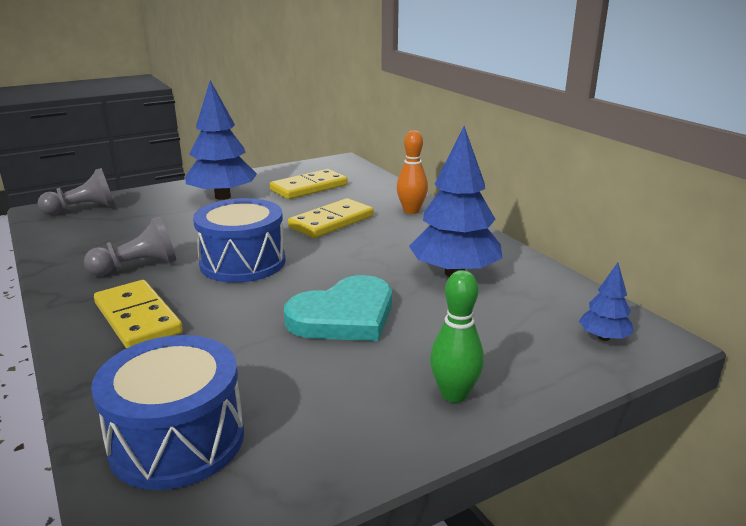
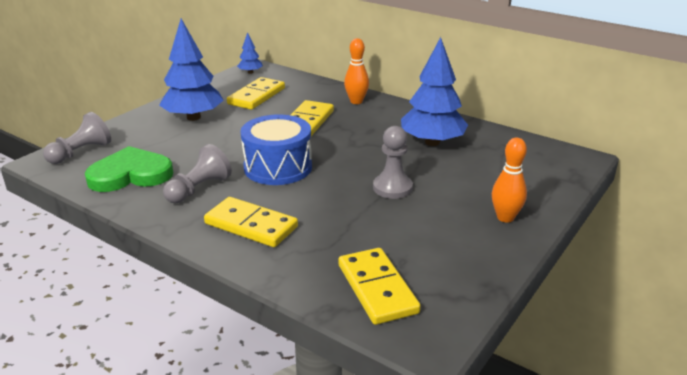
camera: 25 degrees left, 5 degrees up
(96, 238) = (130, 174): none -> green heart
(177, 440) = (377, 288): blue drum -> yellow domino
(344, 316) = (392, 188): turquoise heart -> grey pawn
(454, 394) = (505, 217): green bowling pin -> orange bowling pin
(603, 337) = (553, 163): blue tree -> blue tree (250, 72)

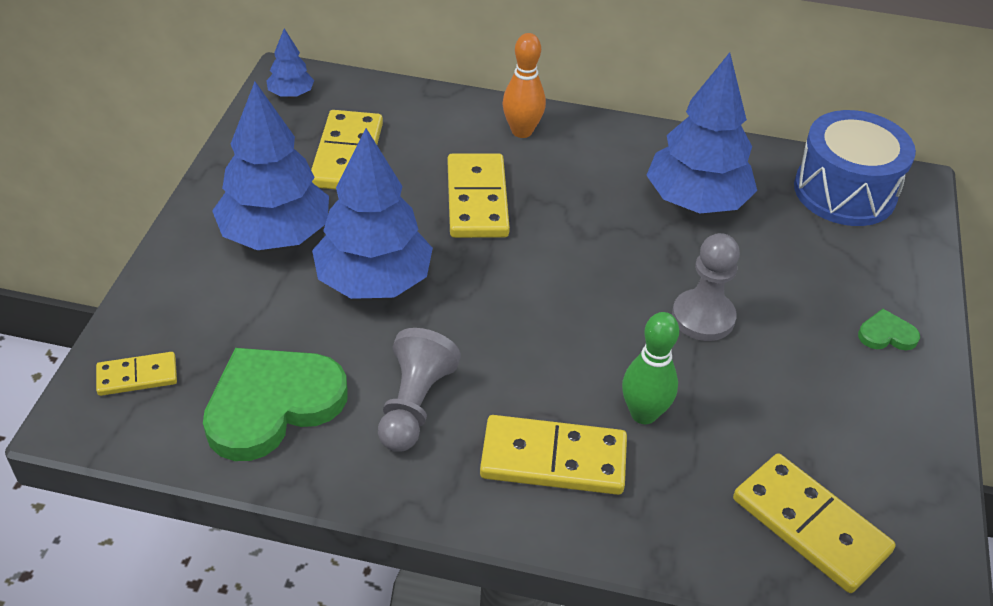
camera: 25 degrees left, 15 degrees up
(81, 152) = (137, 376): grey pawn -> yellow domino
(224, 141) = (373, 281): none -> blue tree
(278, 167) = (504, 320): blue drum -> blue drum (844, 192)
(319, 219) = (643, 414): none -> green bowling pin
(505, 217) = (886, 334): orange bowling pin -> green heart

